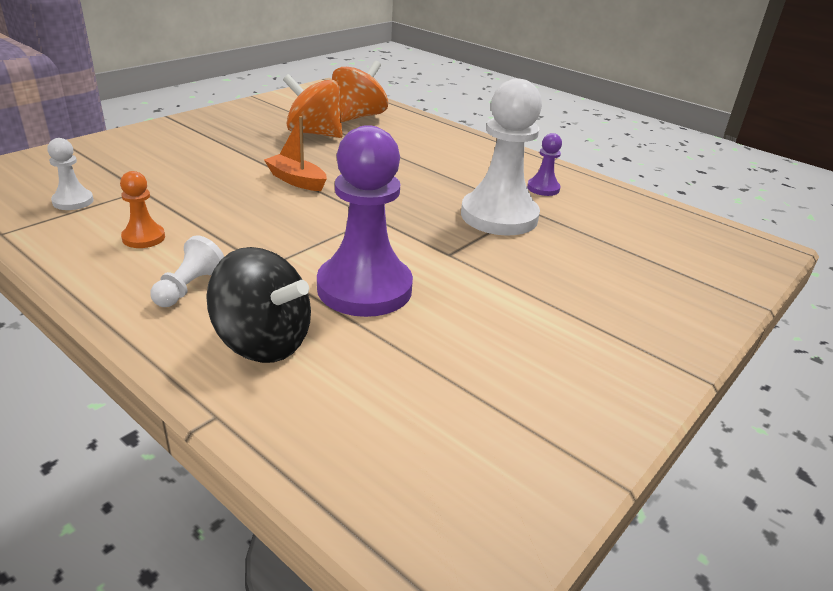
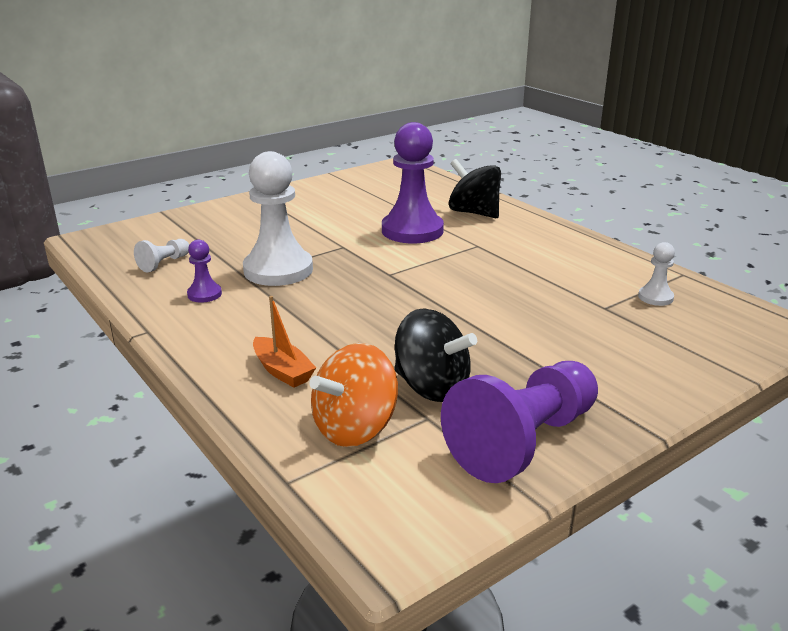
camera: 165 degrees left, 5 degrees down
(143, 238) = (573, 265): orange pawn -> none
(189, 287) = (524, 236): white pawn -> white pawn (164, 263)
(255, 113) = (523, 441): none -> purple pawn
(296, 180) = (456, 312): orange boat -> orange boat (282, 371)
(314, 133) = (431, 387): orange spinning top -> black spinning top

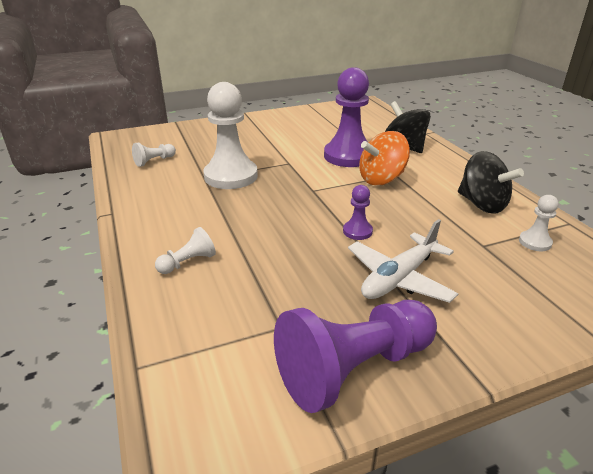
camera: 15 degrees right, 5 degrees up
(204, 294) = (168, 189): purple pawn -> purple pawn (357, 231)
(282, 371) = (188, 262): orange boat -> white pawn
(355, 428) = (216, 326): orange spinning top -> orange spinning top (381, 179)
(431, 387) = (298, 298): black spinning top -> black spinning top (482, 204)
(531, 352) = (399, 278): none -> white plane

